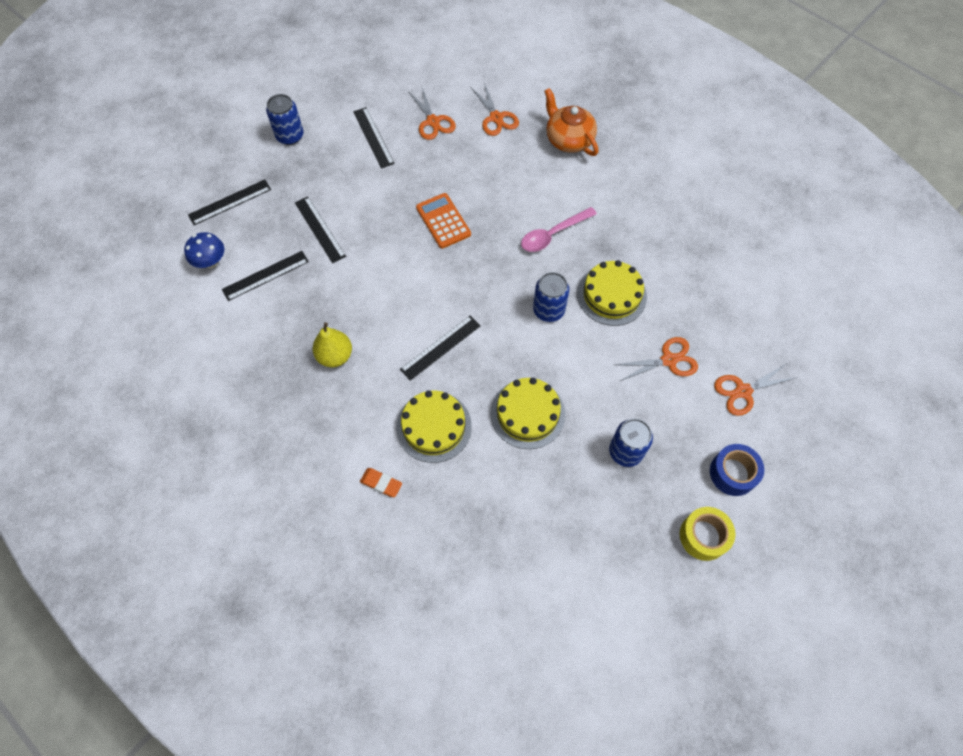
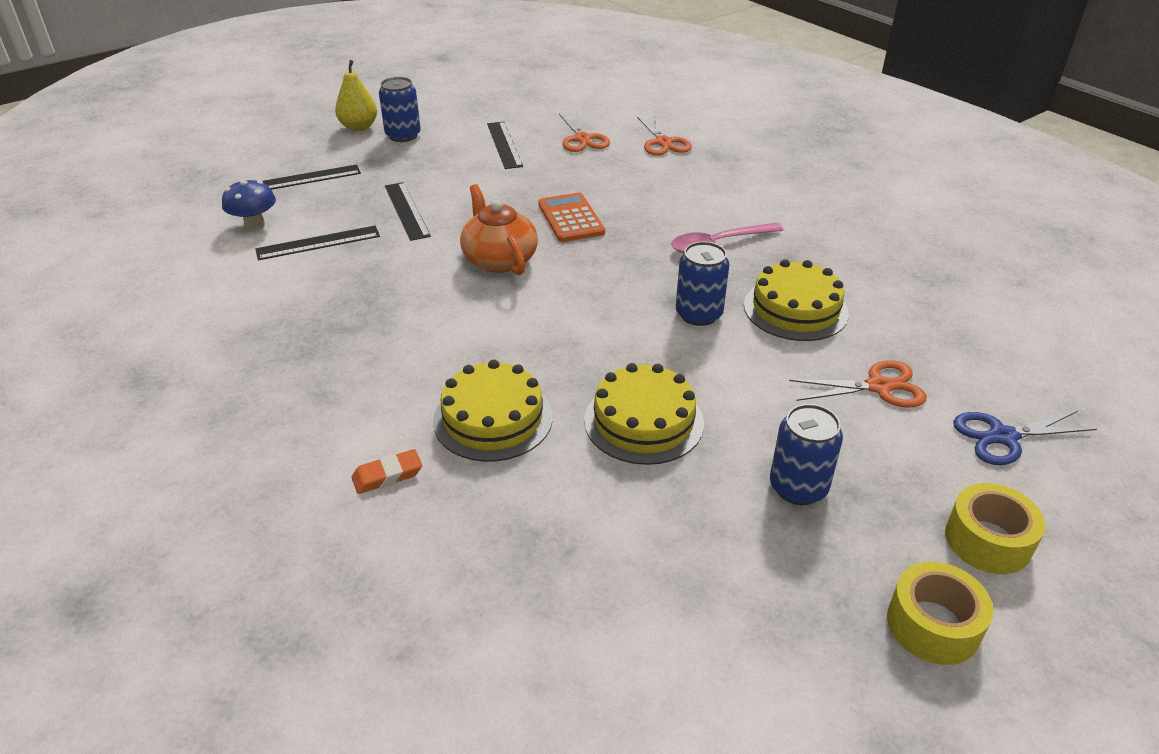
camera: 10 degrees right, 25 degrees down
(335, 356) = (376, 327): yellow pear -> yellow pear (359, 127)
(381, 483) = (387, 475): orange eraser -> orange eraser turned 60 degrees counterclockwise
(440, 347) = (530, 335): black ruler -> none
(568, 139) = (754, 166): orange teapot -> orange teapot (499, 260)
(733, 473) = (987, 540): blue tape -> yellow tape
(743, 391) = (1003, 437): orange scissors -> blue scissors

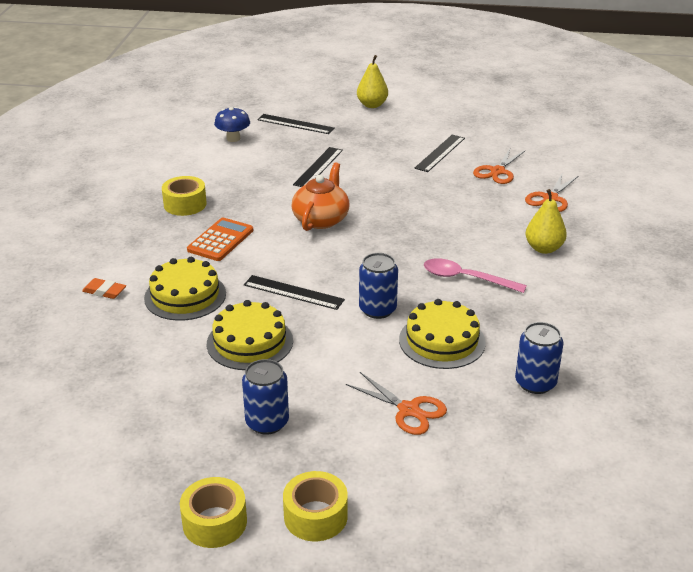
camera: 45 degrees right, 5 degrees down
(318, 243) = (247, 163): black ruler -> black ruler (293, 292)
(318, 322) = (185, 204): none -> yellow tape
(403, 135) = (389, 121): blue can -> blue can (535, 383)
(571, 218) = (401, 217): orange calculator -> orange calculator (220, 240)
(730, 186) = (544, 248): none -> yellow pear
(1003, 437) = (431, 483): blue scissors -> none

